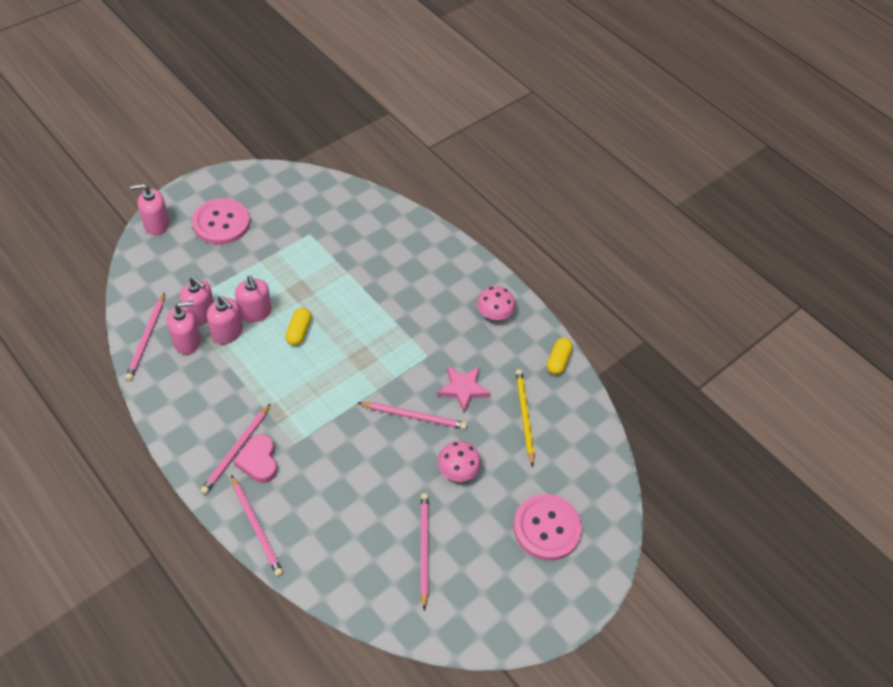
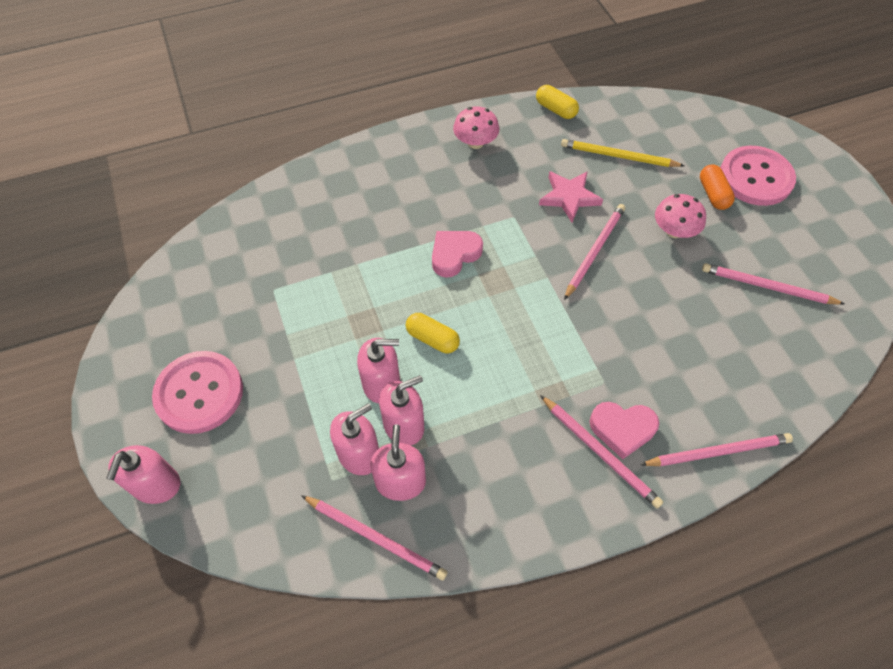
camera: 65 degrees left, 5 degrees up
(376, 327) = (454, 255): none -> pink heart
(511, 495) = (713, 194): none -> orange capsule

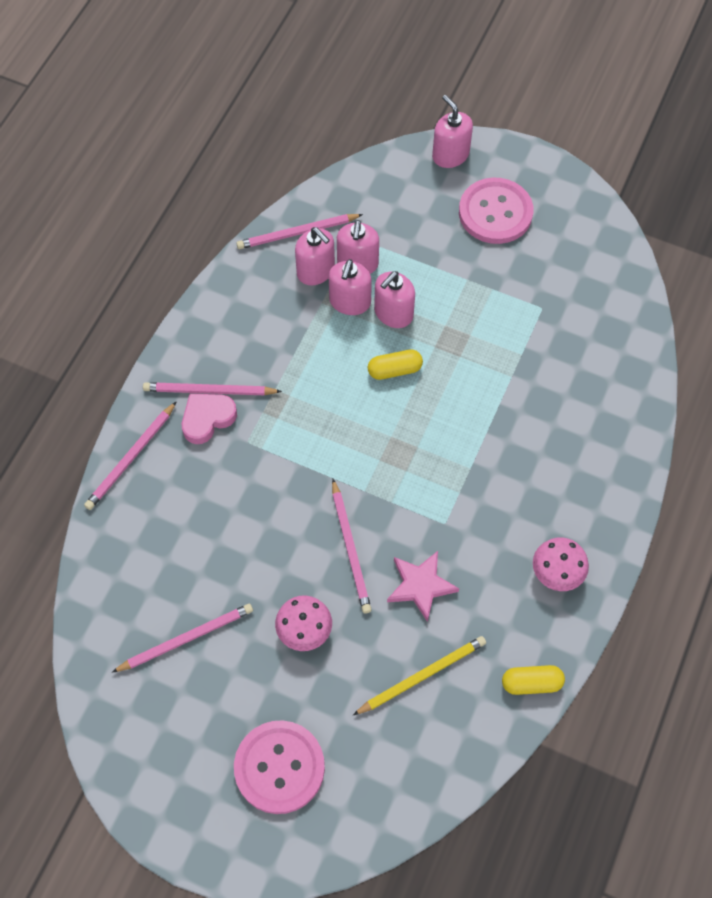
camera: 135 degrees right, 5 degrees up
(454, 255) = (452, 447): pink heart -> none
(713, 194) = (303, 707): orange capsule -> none

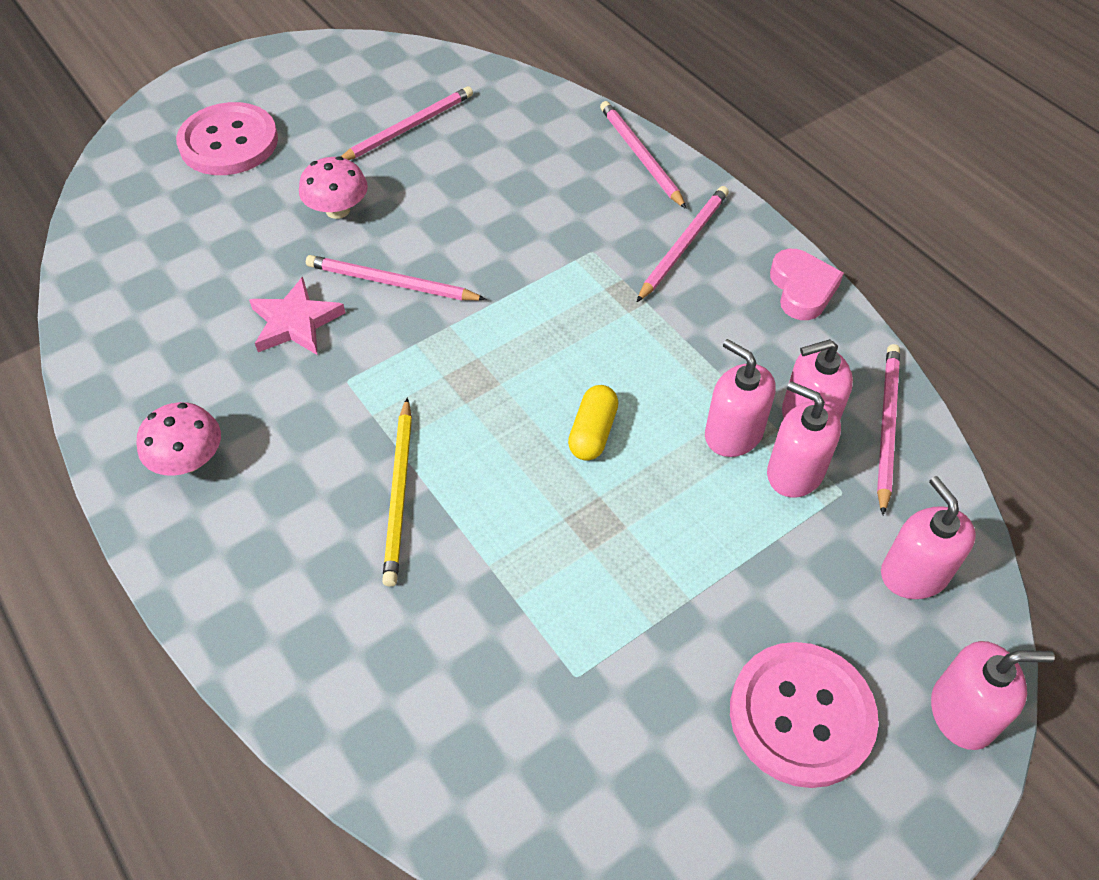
camera: 120 degrees right, 10 degrees down
(186, 638) = (408, 128): pink pencil -> pink pencil turned 135 degrees counterclockwise
(207, 419) = (647, 230): pink heart -> pink heart (802, 289)
(393, 313) = (684, 474): pink soap dispenser -> pink soap dispenser (914, 573)
(422, 676) = (203, 278): yellow pencil -> yellow pencil (399, 494)
(531, 683) = (100, 365): yellow capsule -> none

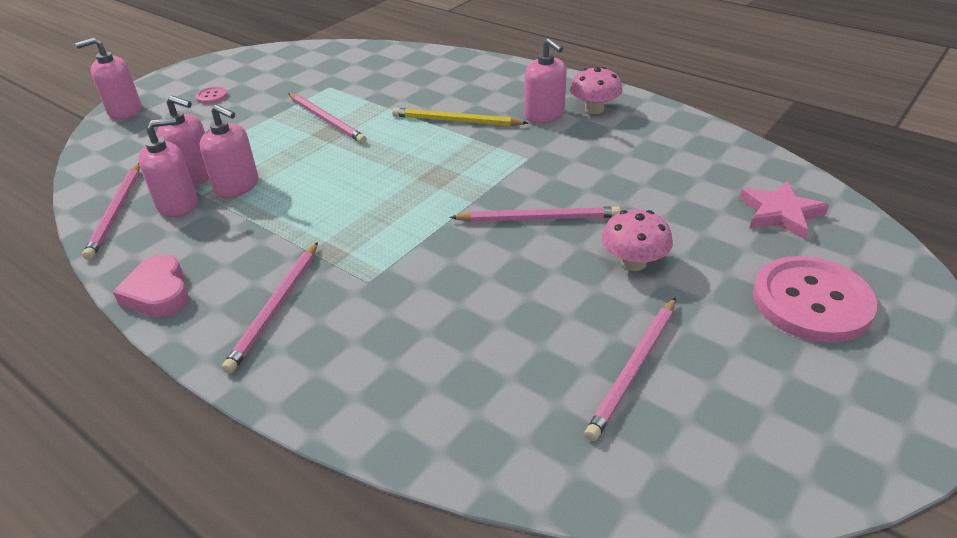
camera: 165 degrees right, 15 degrees down
(295, 322) = (593, 179): pink star -> pink star (780, 213)
(399, 494) = (456, 121): yellow pencil -> yellow pencil turned 60 degrees counterclockwise
(592, 432) = (340, 168): yellow capsule -> none
(640, 156) = (333, 401): pink pencil -> pink pencil (326, 120)
(801, 715) = (212, 96): pink button -> pink button, size x0.41
(914, 573) = (129, 149): pink soap dispenser -> pink soap dispenser (544, 115)

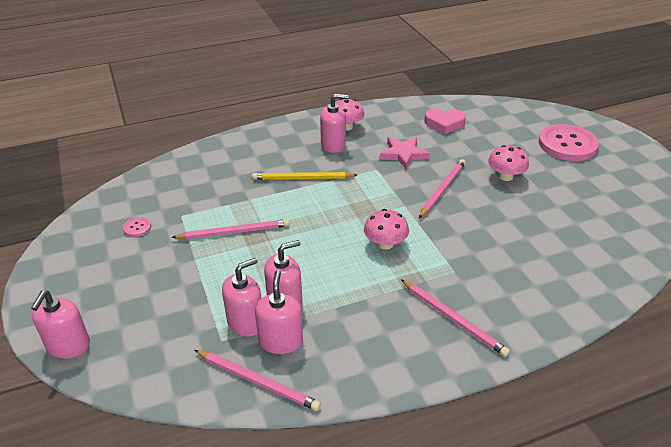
camera: 60 degrees left, 0 degrees up
(158, 293) = (395, 375): pink heart -> pink heart (444, 124)
(212, 96) = (113, 282): pink button -> pink button (137, 227)
(382, 213) = (385, 244): none -> pink mushroom
(456, 121) = (302, 178): yellow pencil -> yellow pencil turned 45 degrees clockwise
(634, 369) = (584, 209): pink pencil -> none
(780, 213) = (498, 121): pink star -> pink star (403, 154)

